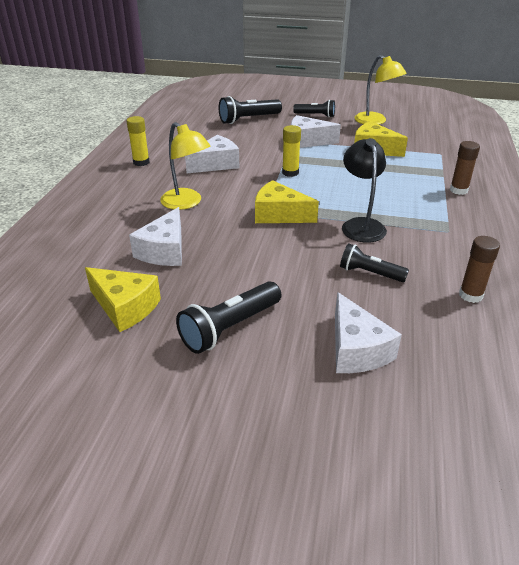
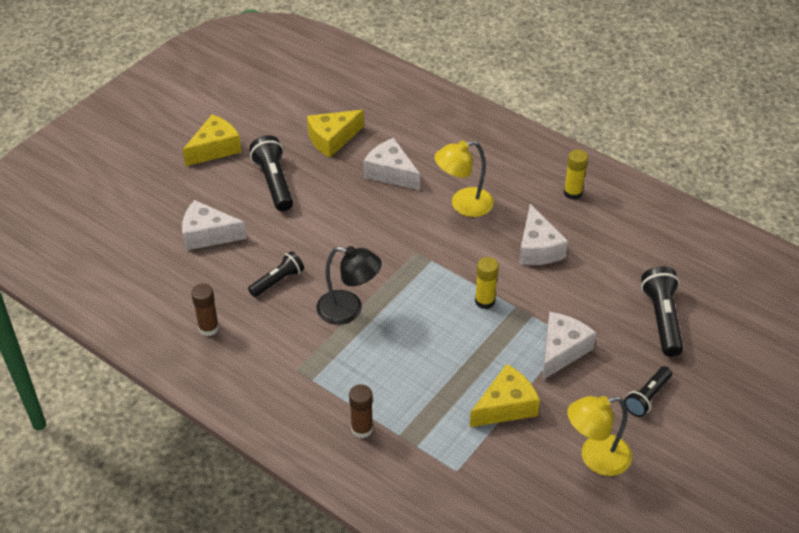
camera: 115 degrees right, 10 degrees up
(279, 215) = (403, 260): yellow cheese -> yellow cheese (215, 148)

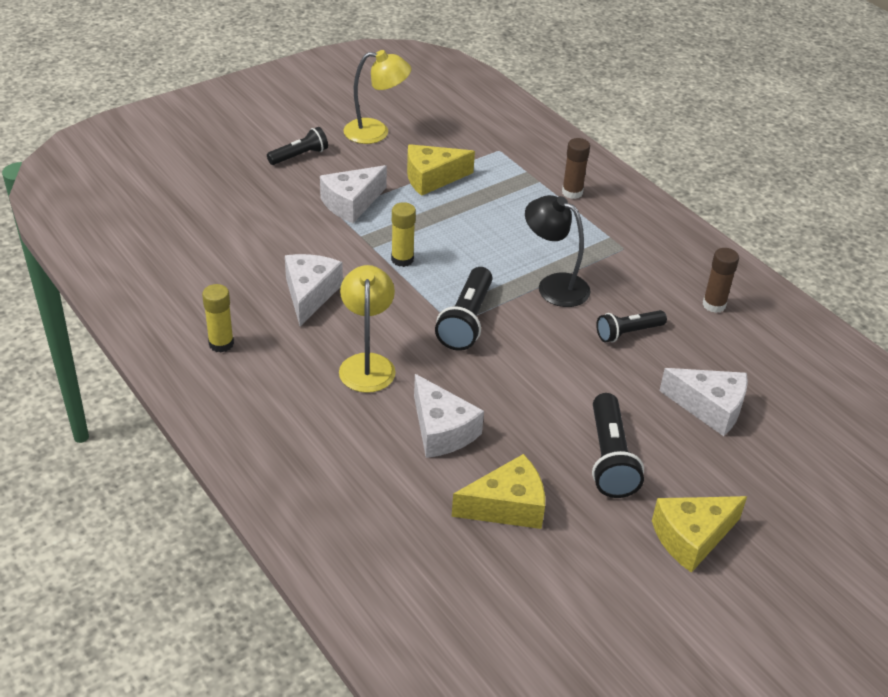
camera: 165 degrees left, 5 degrees down
(463, 205) = (367, 364): yellow lamp -> yellow lamp turned 90 degrees counterclockwise
(662, 319) = (232, 204): black flashlight -> black flashlight (466, 320)

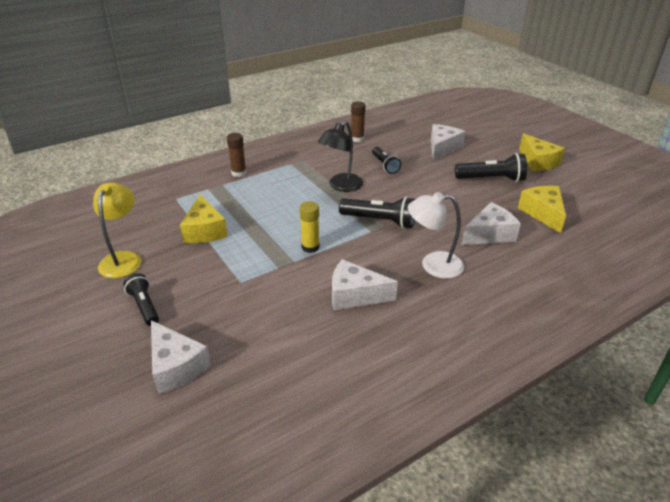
camera: 85 degrees left, 5 degrees down
(221, 344) = (424, 347): yellow glue stick -> none
(351, 203) = (230, 273): white cheese -> white cheese (176, 366)
(367, 364) = (433, 265): yellow lamp -> white lamp

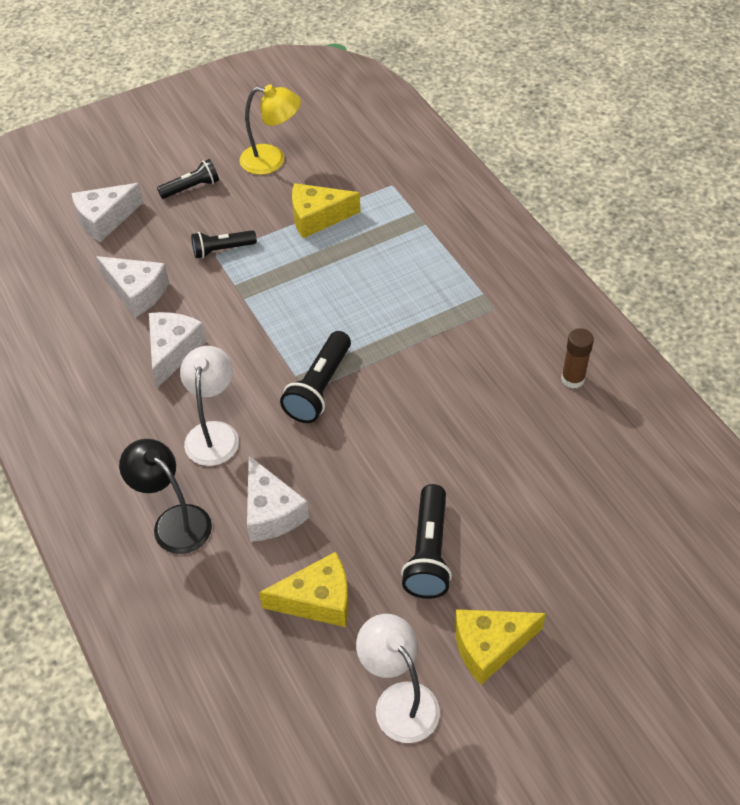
camera: 95 degrees right, 15 degrees up
(239, 173) = (456, 238): brown glue stick -> none
(310, 247) = (270, 314): yellow glue stick -> none
(341, 186) = (414, 350): black lamp -> black lamp (174, 521)
(385, 165) = (477, 409): black flashlight -> black flashlight (222, 250)
(442, 148) = (541, 500): white cheese -> white cheese (137, 292)
(585, 186) = (399, 700): none -> white lamp

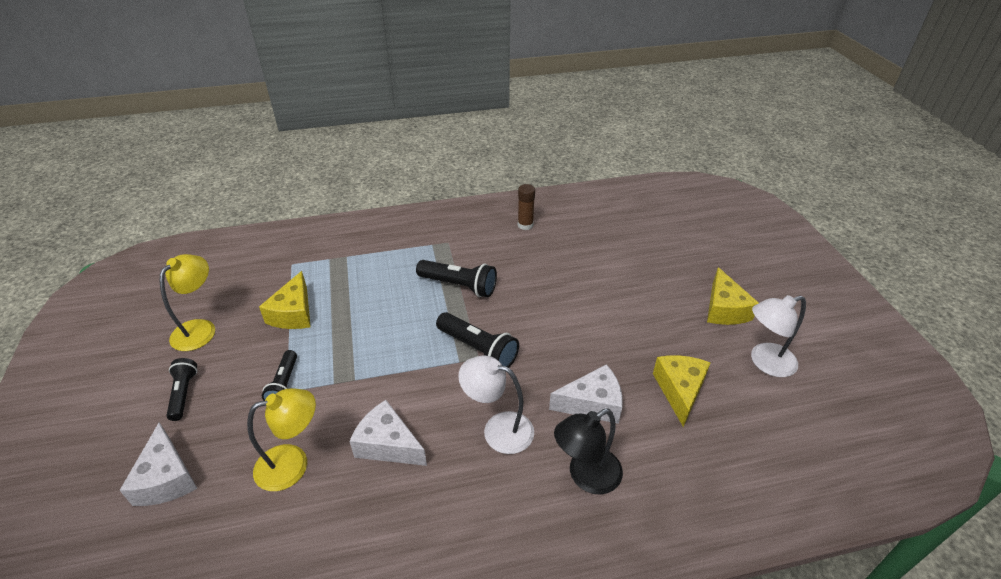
camera: 75 degrees left, 10 degrees down
(137, 292) = (293, 463): white cheese -> yellow lamp
(428, 552) = (647, 321): black flashlight -> black flashlight (459, 286)

